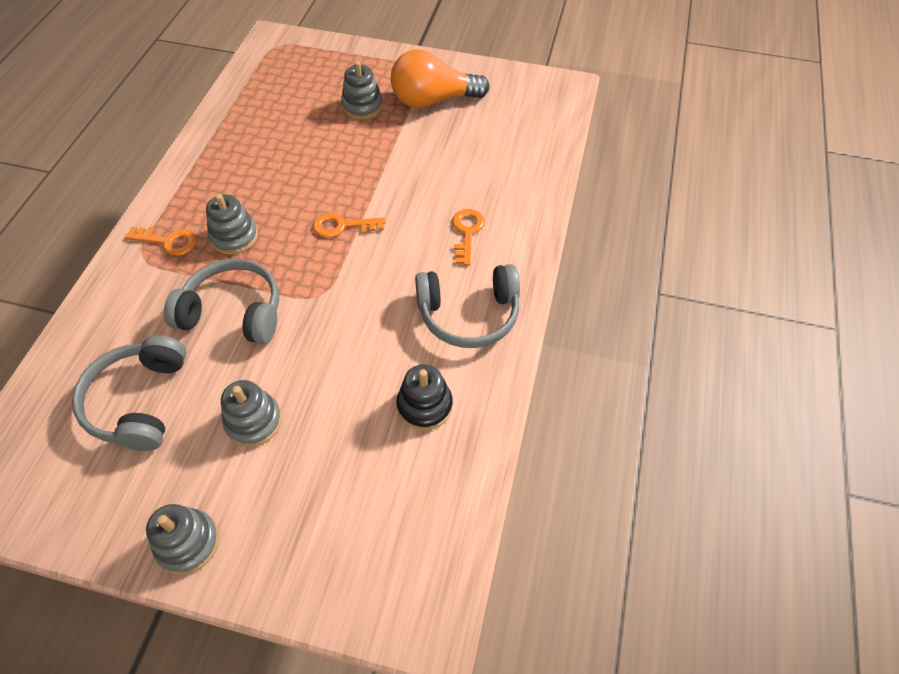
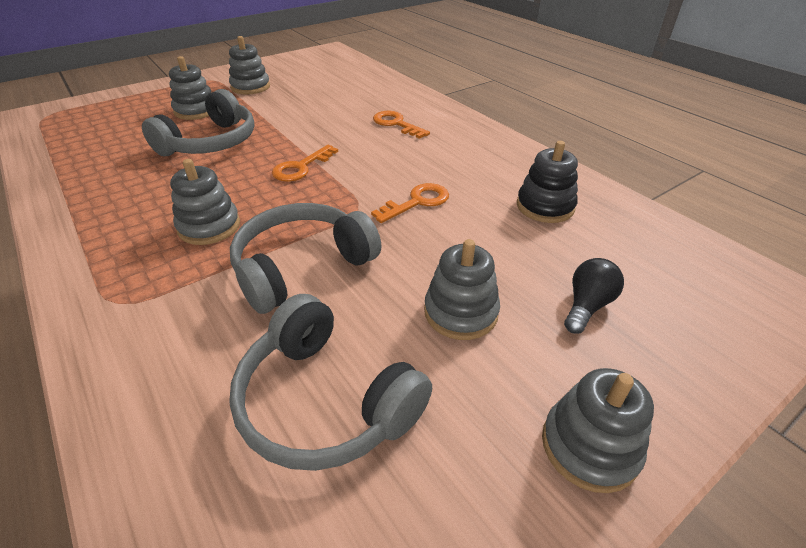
camera: 50 degrees left, 15 degrees down
(168, 241) = (134, 273): orange key -> orange key (417, 202)
(315, 489) = (587, 305): none -> black light bulb
(433, 100) = (250, 87): orange light bulb -> grey stacking toy
(469, 314) = (475, 153): grey headphones -> grey headphones (211, 143)

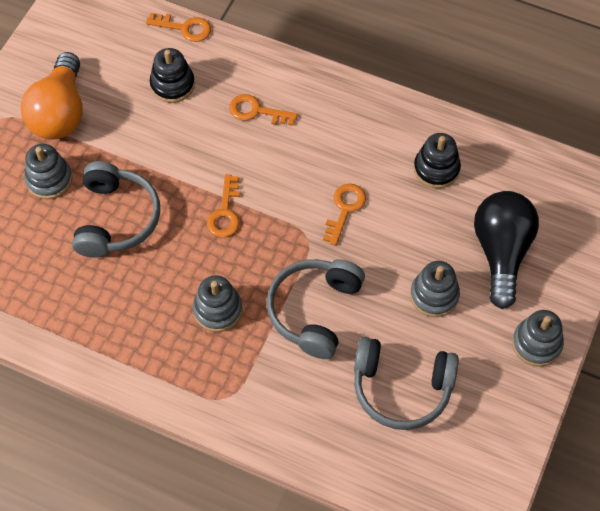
camera: 30 degrees left, 20 degrees up
(250, 87) = (60, 112): grey stacking toy -> orange light bulb
(345, 96) = (172, 85): none -> black stacking toy
(385, 77) = (184, 28): none -> orange key
(587, 305) = (501, 253): black light bulb -> black light bulb, size x2.03

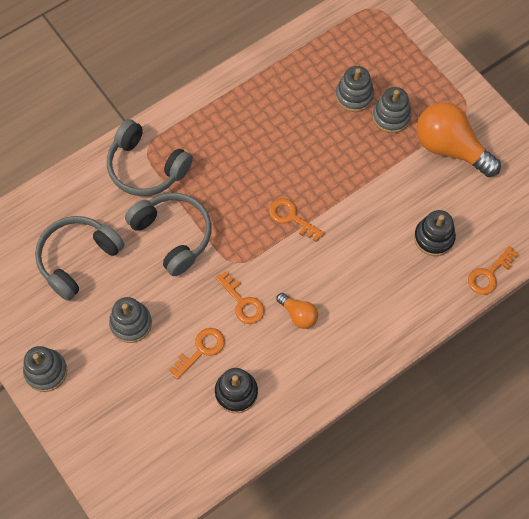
camera: 120 degrees right, 5 degrees up
(116, 219) = (330, 145): grey headphones -> grey headphones (146, 167)
(218, 310) = (214, 174): grey stacking toy -> grey stacking toy (354, 96)
(257, 111) = (372, 287): orange key -> orange key (201, 350)
(325, 156) = (298, 315): none -> orange light bulb
(501, 253) = (133, 394): black light bulb -> none

